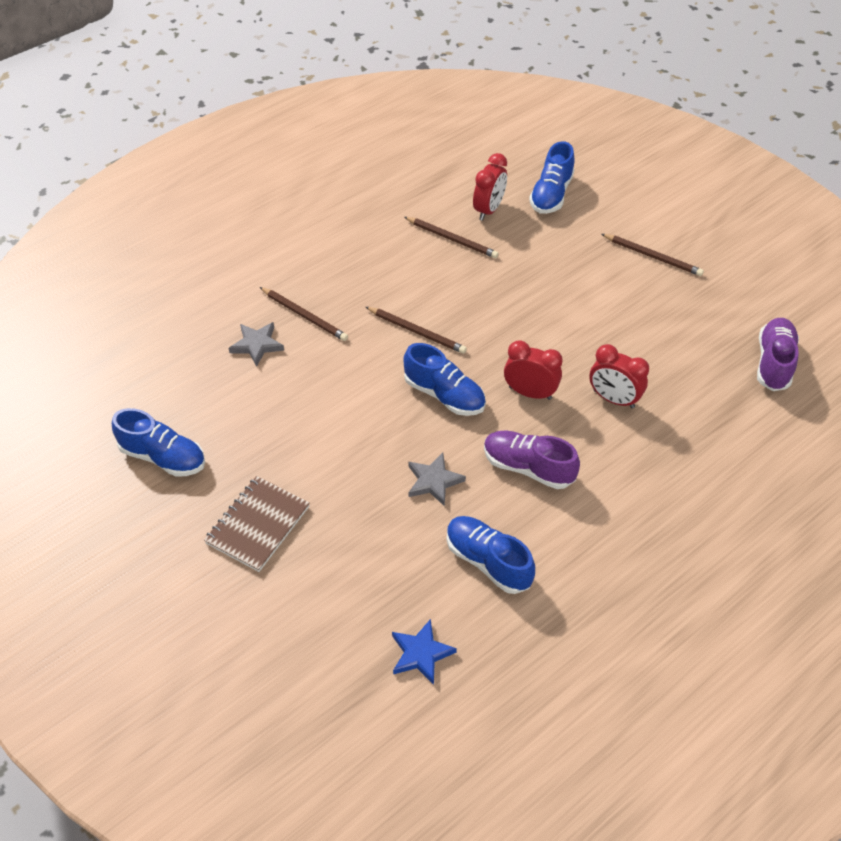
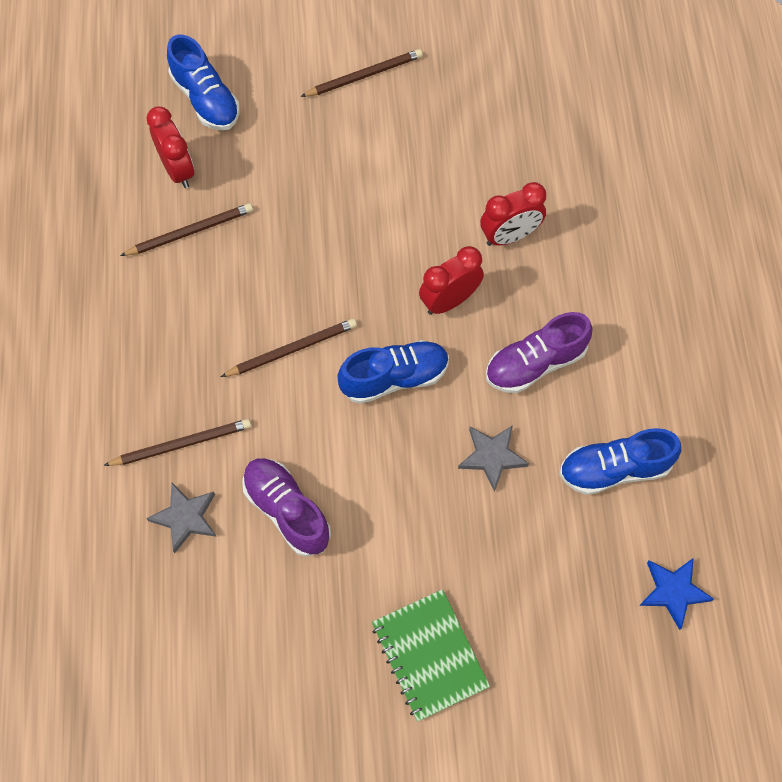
camera: 55 degrees left, 15 degrees up
(163, 457) = (271, 704): blue shoe -> none
(258, 525) = (429, 655): brown notebook -> green notebook
(773, 363) = (565, 80): purple shoe -> purple shoe (287, 511)

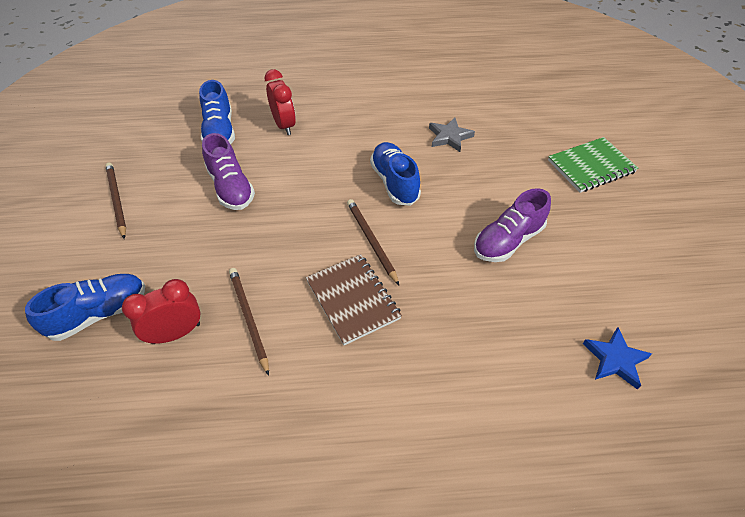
camera: 90 degrees left, 15 degrees down
(181, 444) = (462, 313): brown pencil -> none
(185, 517) = (527, 307): grey star -> none
(207, 330) = (353, 300): none -> brown notebook
(449, 300) = (333, 154): red clock -> none
(535, 363) = (382, 117): purple shoe -> purple shoe (231, 187)
(614, 469) = (451, 89): blue shoe -> blue shoe (220, 131)
(673, 591) = (521, 72): blue star -> blue star (615, 359)

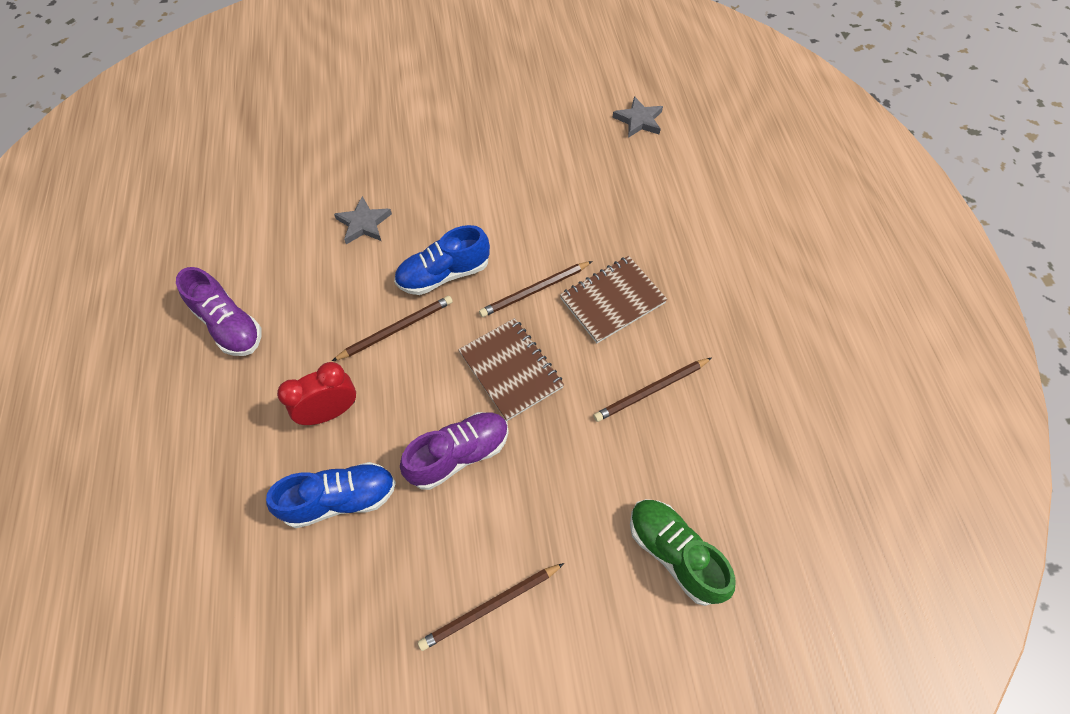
camera: 95 degrees left, 10 degrees up
(99, 313) = (674, 553): blue shoe -> green shoe
(176, 333) = (682, 458): red clock -> none
(294, 220) = (511, 370): none -> brown notebook
(345, 155) = (396, 329): none -> brown pencil
(508, 241) = (522, 178): purple shoe -> purple shoe (229, 325)
(591, 166) = (415, 108): green notebook -> none
(615, 359) = (639, 120): blue star -> grey star

